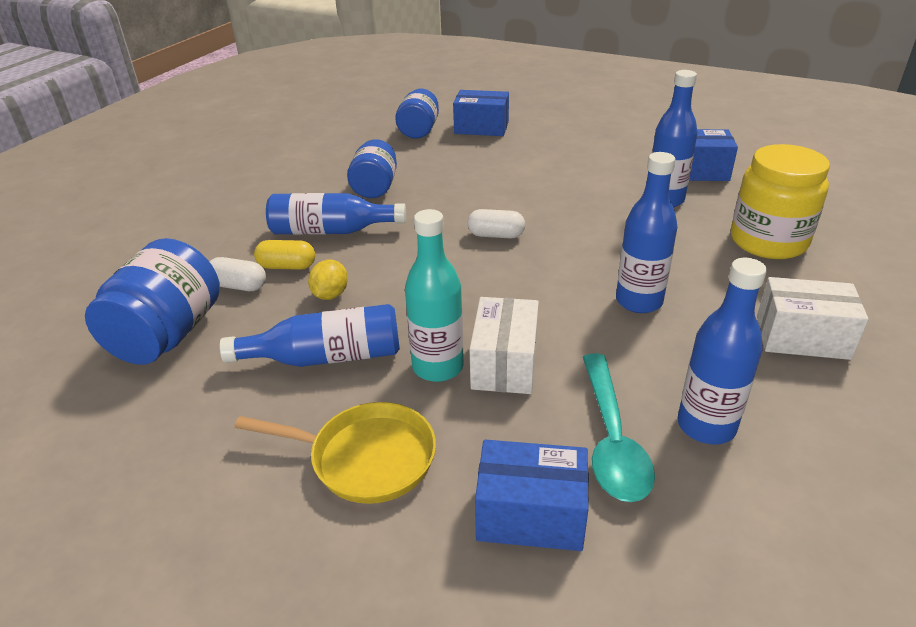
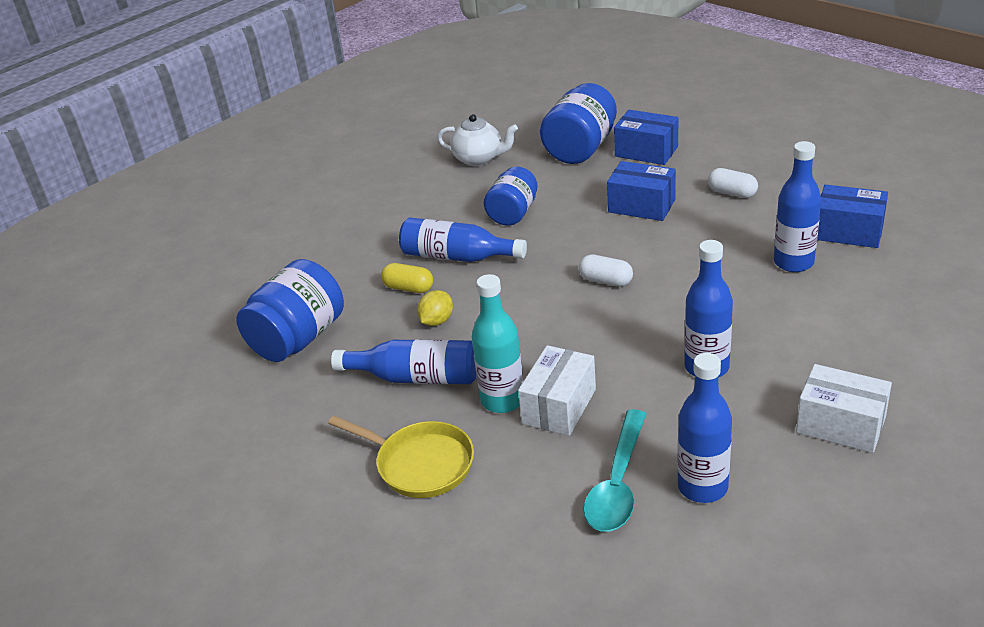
camera: 20 degrees right, 0 degrees up
(238, 286) = (363, 302): white capsule -> white capsule (732, 193)
(322, 146) = (479, 159): none -> white teapot
(419, 130) = (580, 149): blue jar -> blue jar, size x1.51
(530, 514) = (526, 527): blue box -> blue box (641, 206)
(768, 241) = (873, 323): yellow jar -> none

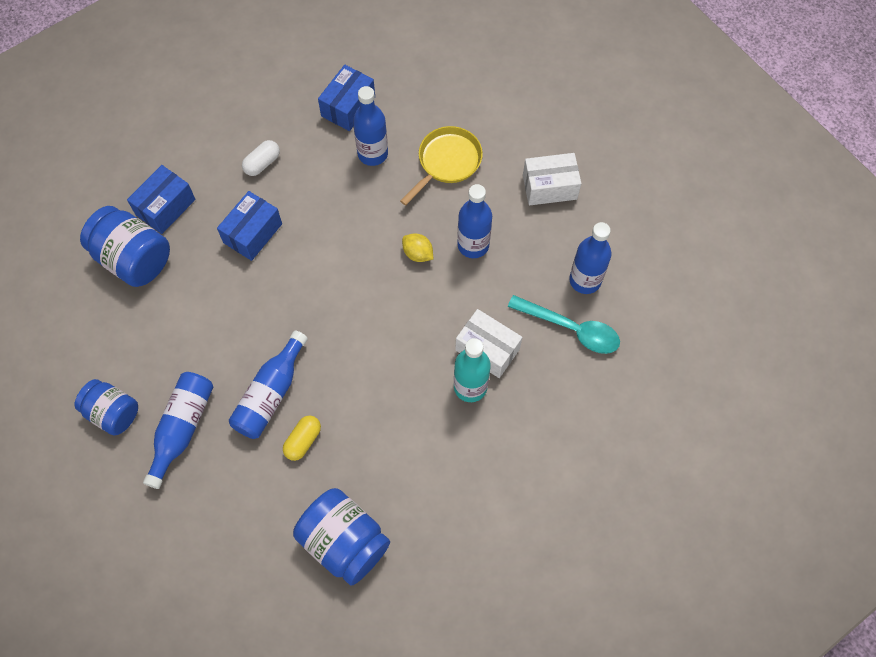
camera: 85 degrees left, 30 degrees up
(416, 377) = (426, 447): blue bottle -> blue bottle (182, 428)
(420, 464) = (523, 454): yellow pan -> yellow pan (447, 162)
(437, 321) = (358, 422): yellow lemon -> yellow lemon (418, 254)
(479, 159) = (108, 351): white teapot -> none
(513, 213) = (220, 337): blue jar -> blue jar (113, 413)
(606, 281) = (349, 285): white capsule -> none
(840, 425) = (549, 187): white box -> white box turned 45 degrees clockwise

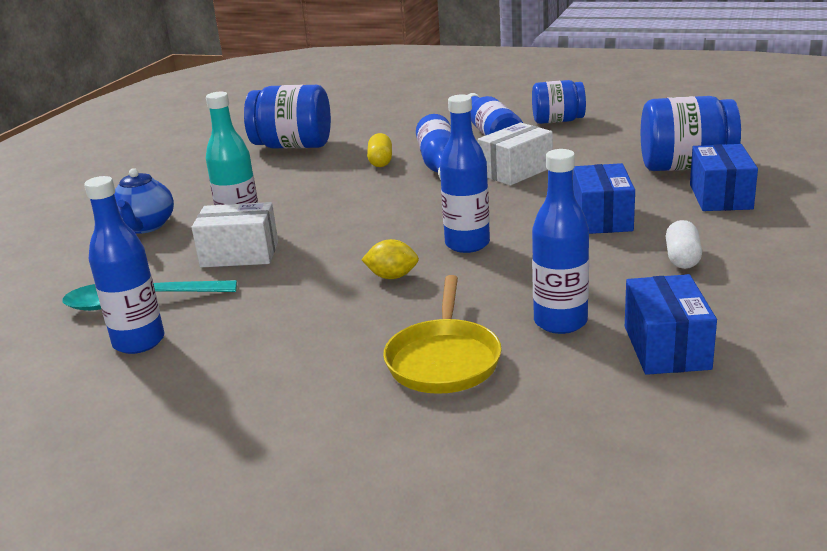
camera: 150 degrees right, 40 degrees down
(473, 245) = (326, 309): blue bottle -> blue bottle (467, 244)
(532, 448) = (145, 227): none -> blue teapot
(549, 187) = (252, 404): white box -> white box (516, 171)

